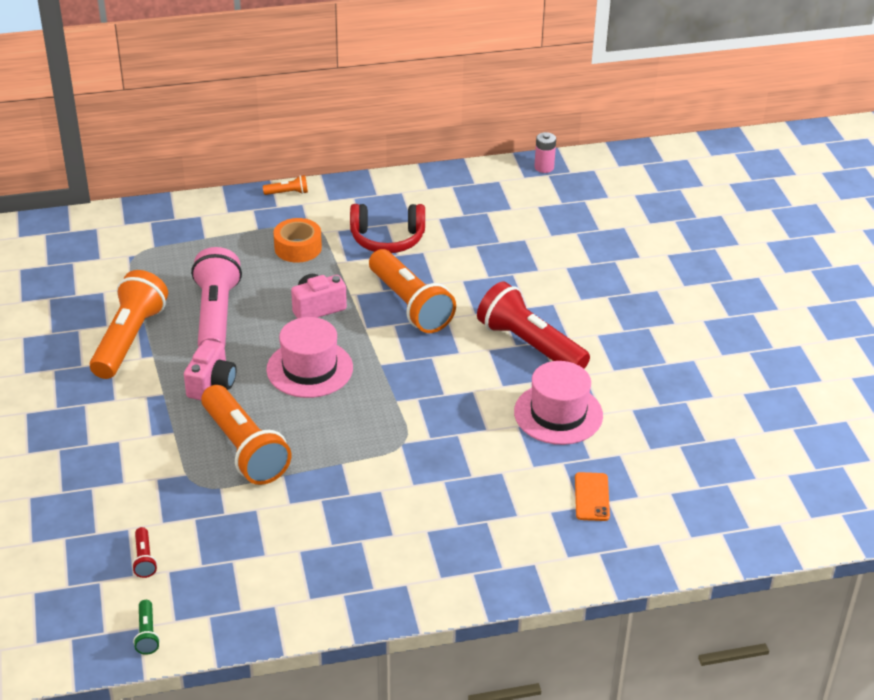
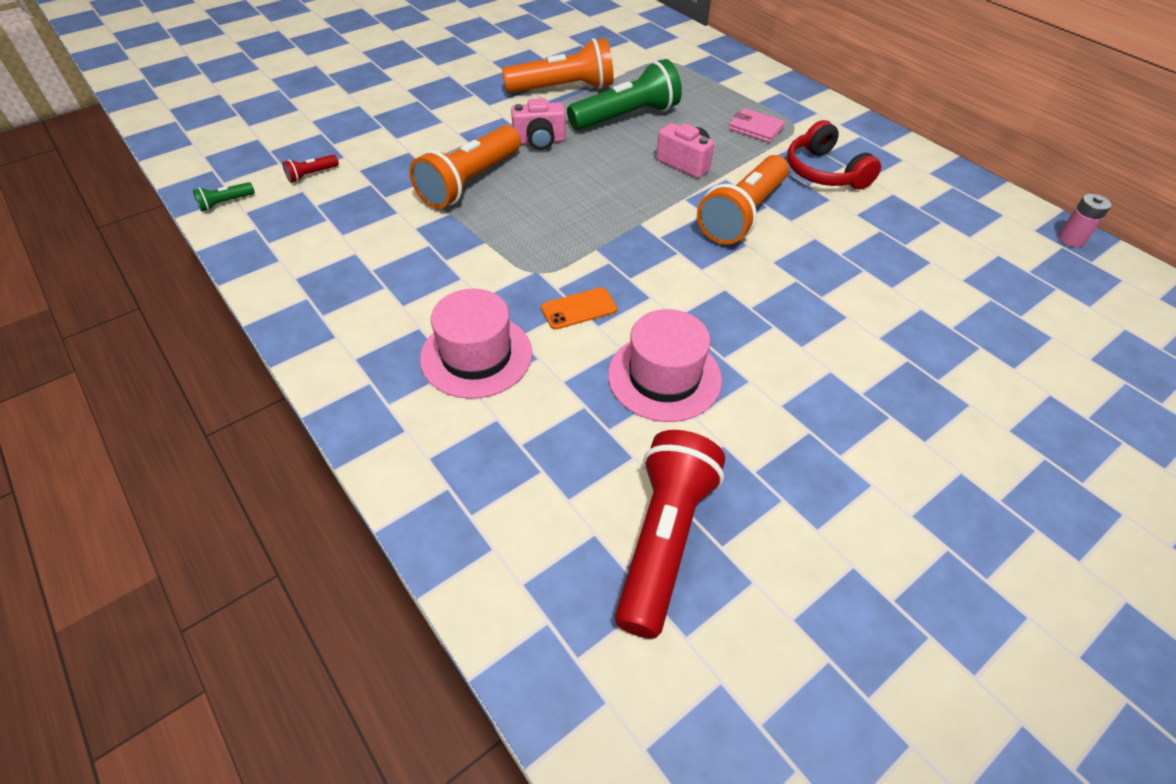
camera: 65 degrees right, 10 degrees up
(216, 315) = (626, 117): pink flashlight -> green flashlight
(288, 193) = (823, 101): orange flashlight -> none
(298, 248) = (755, 128): orange tape -> pink wallet
(309, 369) = (599, 184): pink hat -> pink hat (476, 355)
(529, 345) = (760, 318): red flashlight -> red flashlight (663, 539)
(591, 497) = (541, 451): orange phone -> orange phone (579, 309)

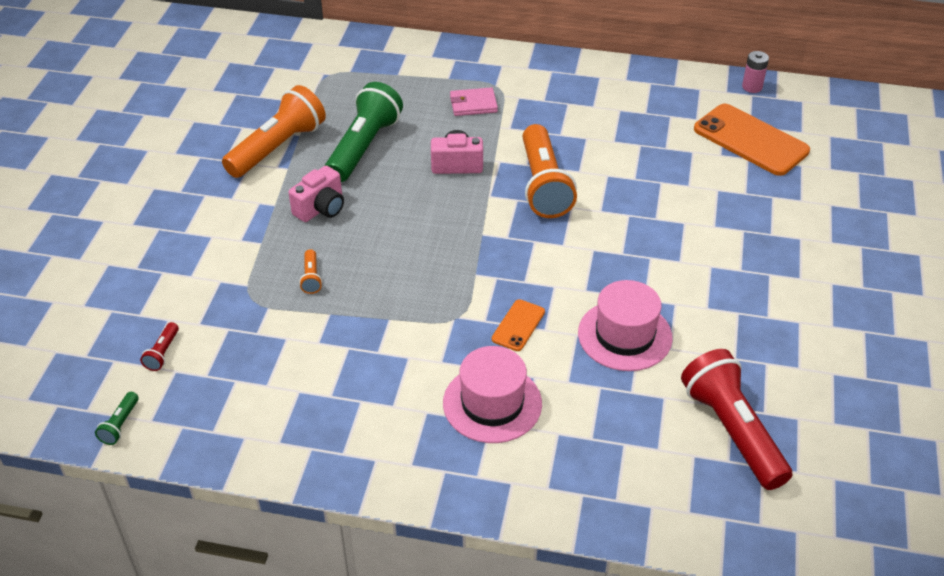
camera: 40 degrees left, 5 degrees down
(470, 182) = (311, 278): orange flashlight -> orange flashlight, size x0.41
(824, 172) = (560, 117): red headphones -> none
(1014, 284) = (750, 140): none -> orange phone

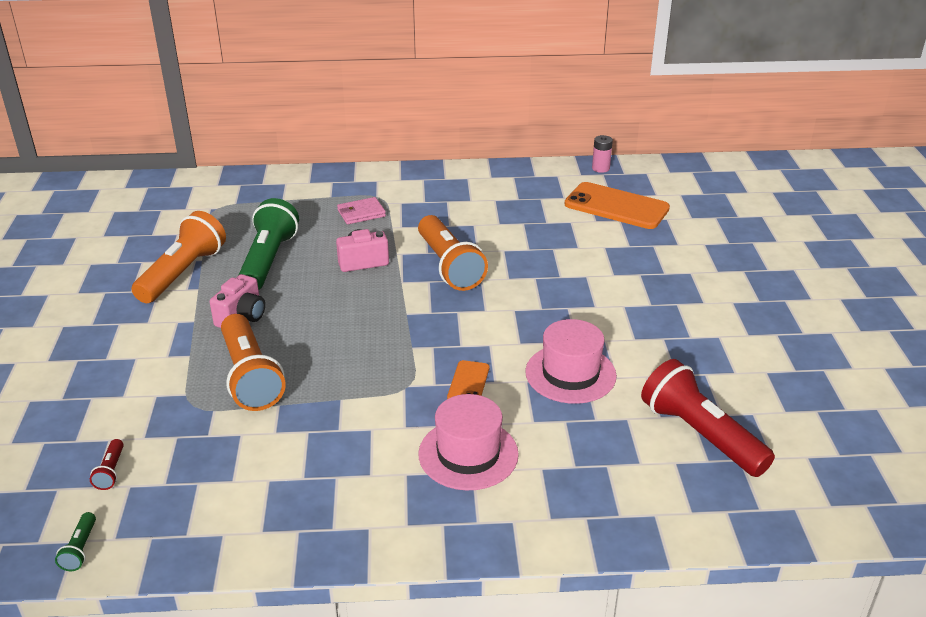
camera: 15 degrees left, 10 degrees down
(311, 278) = (250, 377): orange flashlight -> orange flashlight, size x2.42

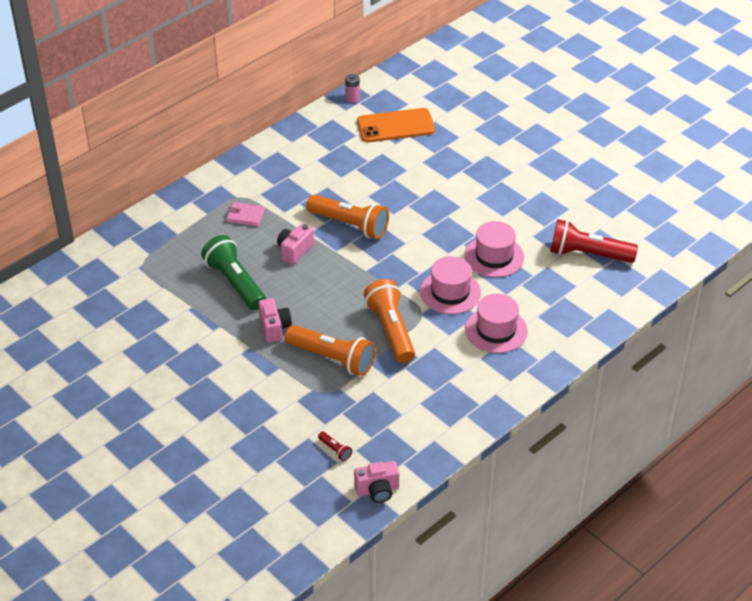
camera: 40 degrees left, 10 degrees up
(80, 549) = (377, 490): green flashlight -> pink camera
(183, 273) = (194, 322): orange flashlight -> orange flashlight (391, 330)
(361, 213) = (245, 216): pink wallet -> pink wallet turned 75 degrees clockwise
(468, 383) = (450, 292): orange phone -> pink hat

